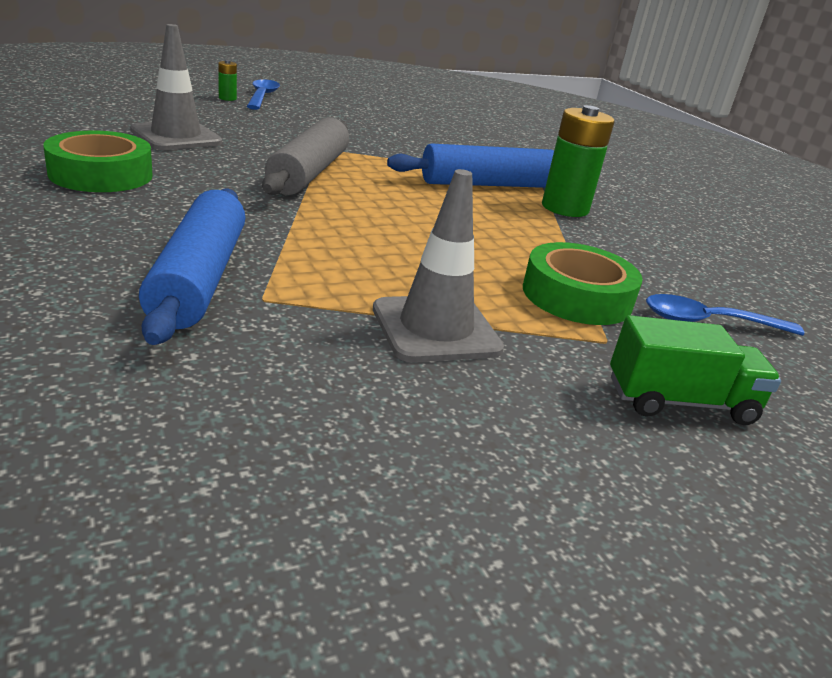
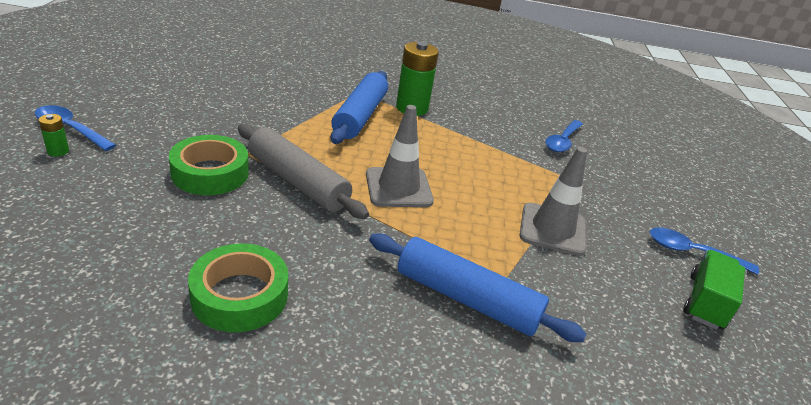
camera: 60 degrees left, 5 degrees up
(176, 136) = (160, 221): grey traffic cone -> grey traffic cone (398, 188)
(577, 296) = (527, 165): green tape -> green tape (210, 173)
(581, 495) = (692, 252): none -> blue spoon
(680, 402) = (629, 190): green truck -> green truck (705, 302)

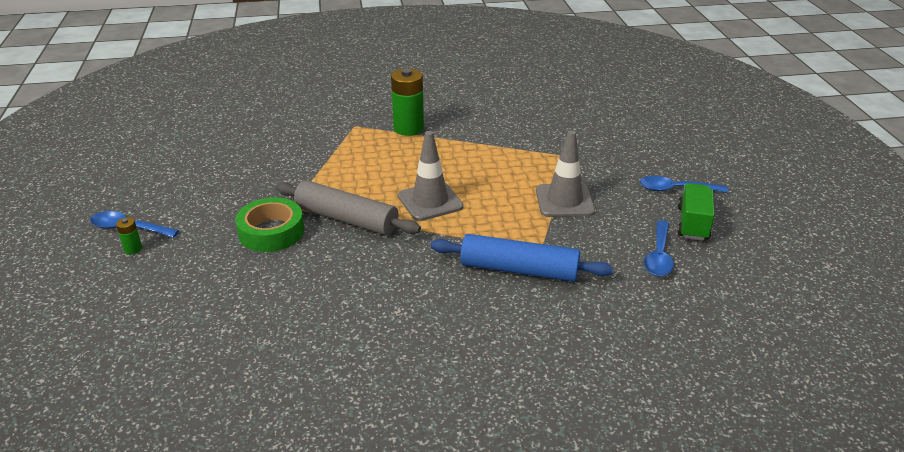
camera: 10 degrees left, 0 degrees up
(240, 296) = (352, 314): green tape -> none
(360, 116) = (367, 148): blue rolling pin -> none
(562, 141) = (548, 124): blue spoon -> blue spoon (659, 256)

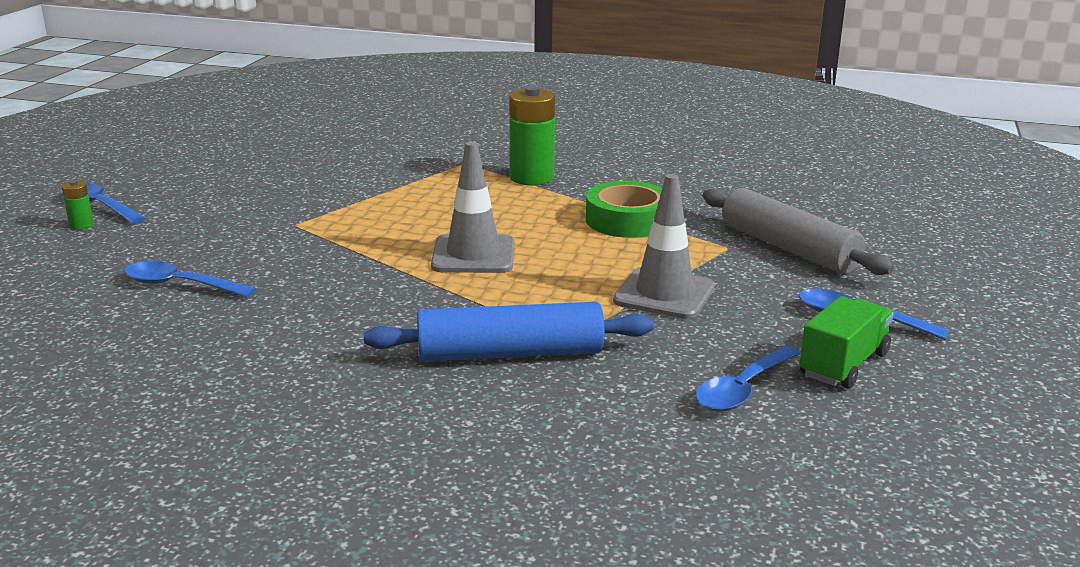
camera: 25 degrees right, 10 degrees down
(262, 280) = (180, 285): none -> blue spoon
(271, 232) = (245, 243): green tape -> green tape (628, 220)
(346, 219) = (347, 250): grey rolling pin -> grey rolling pin (788, 248)
(519, 270) = (510, 353): blue rolling pin -> blue rolling pin turned 45 degrees counterclockwise

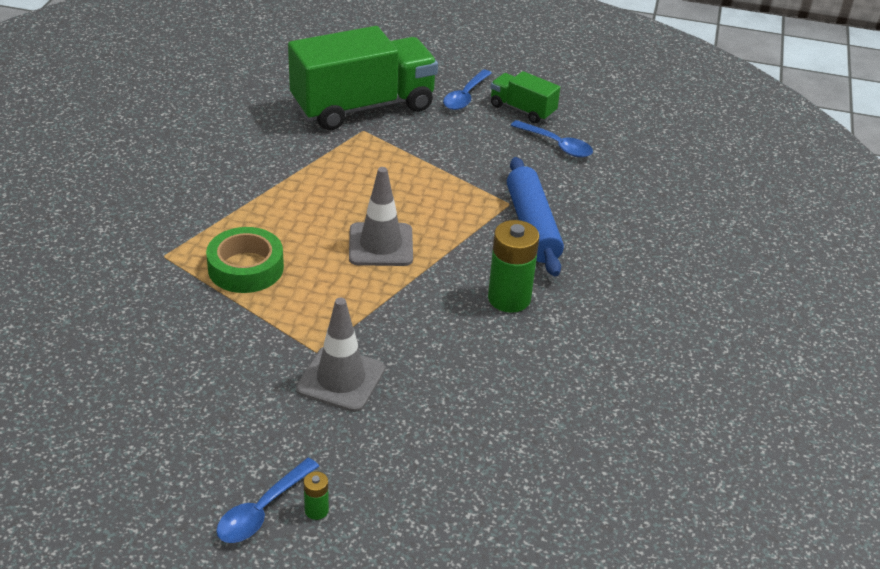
camera: 95 degrees left, 15 degrees up
(180, 285) = (449, 403): blue spoon -> none
(531, 178) = (209, 215): green battery -> green battery (509, 298)
(628, 220) = (311, 169): green tape -> green tape (246, 268)
(664, 294) = (440, 162): grey traffic cone -> grey traffic cone (341, 379)
(788, 248) = (363, 106): grey rolling pin -> green truck

